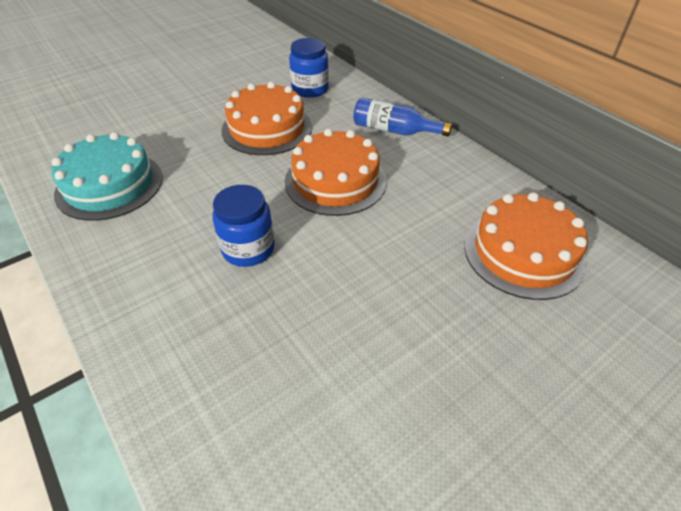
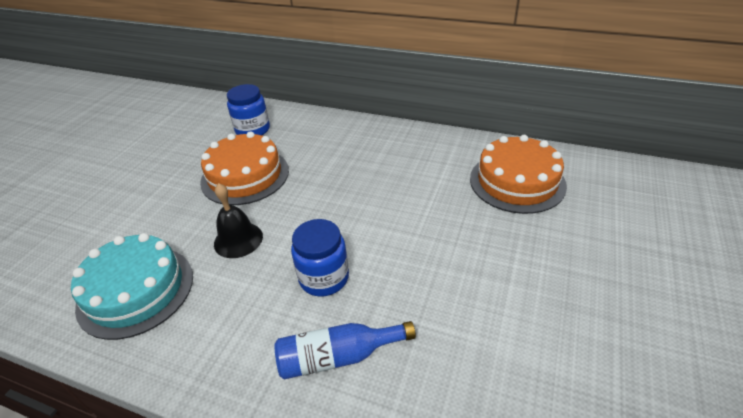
camera: 30 degrees left, 5 degrees down
(213, 181) = (238, 240): none -> black bell
(335, 181) = (343, 192): orange cake -> none
(394, 130) = (352, 135): blue bottle -> blue bottle (338, 357)

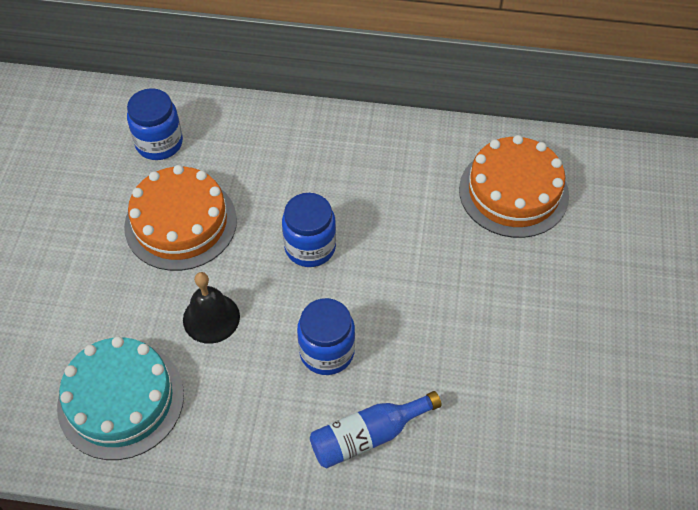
camera: 15 degrees left, 15 degrees up
(337, 201) = (310, 247): none -> blue jar

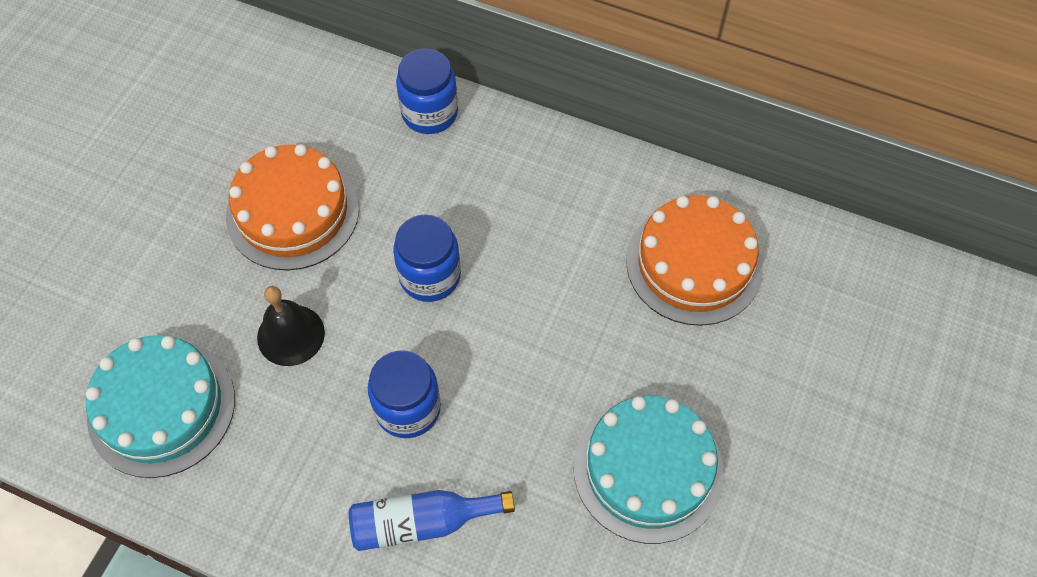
camera: 15 degrees right, 5 degrees up
(159, 143) = (299, 109): blue jar -> blue jar (429, 113)
(531, 351) = (648, 469): none -> turquoise cake

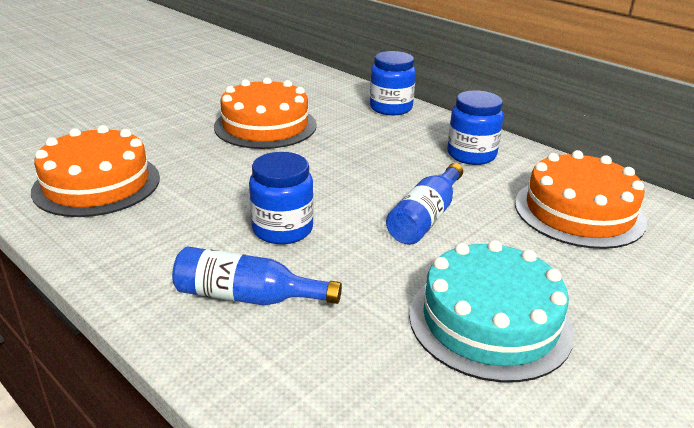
camera: 20 degrees right, 30 degrees down
(161, 407) = (97, 184): turquoise cake -> orange cake
(291, 335) = (220, 174): black bell -> none
(430, 276) = (346, 171): blue jar -> blue jar (471, 155)
(544, 333) = (425, 217): none -> blue bottle

